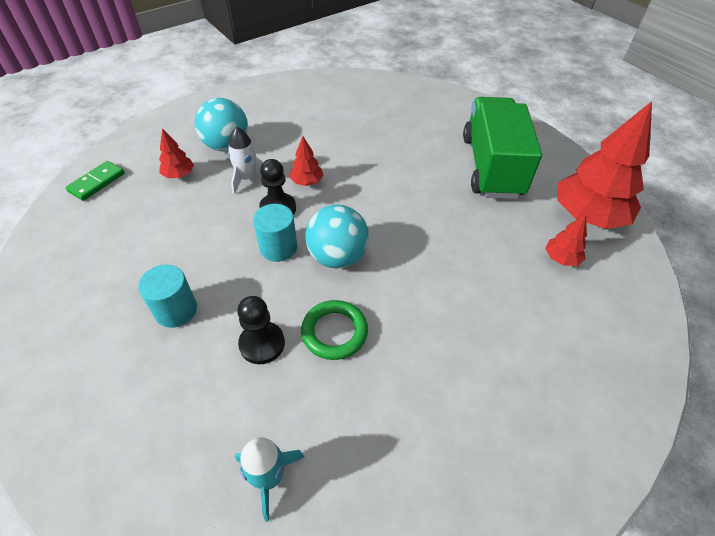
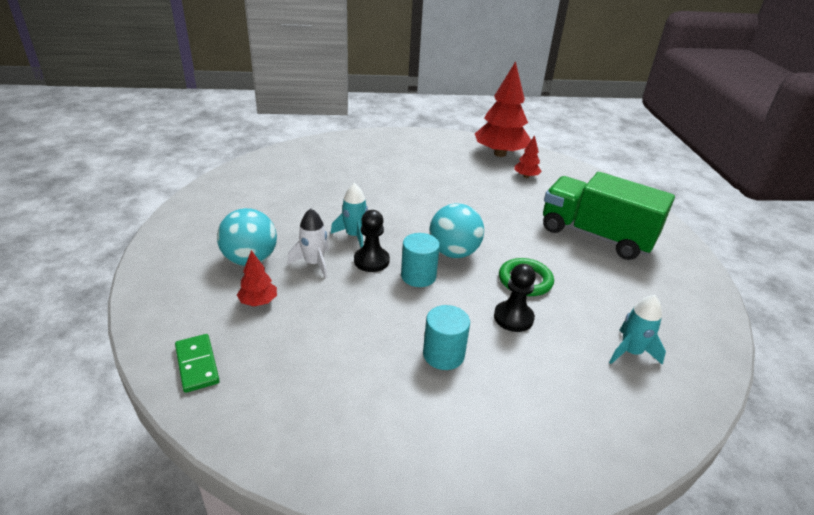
camera: 60 degrees left, 15 degrees down
(307, 182) = (354, 236): red tree -> turquoise rocket
(491, 167) = (424, 161): green truck -> green truck (595, 236)

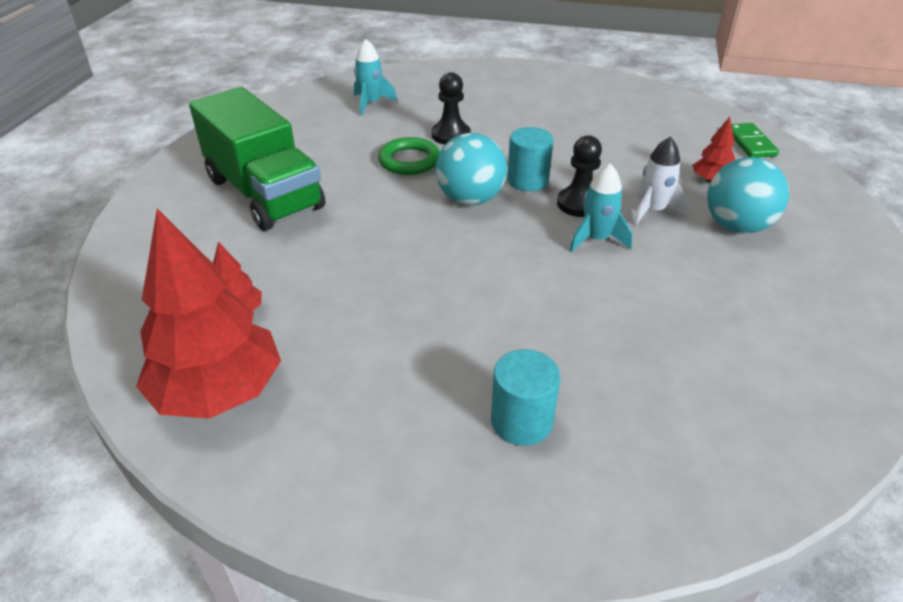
camera: 160 degrees left, 5 degrees up
(443, 354) = (532, 122): turquoise cylinder -> turquoise cylinder (521, 421)

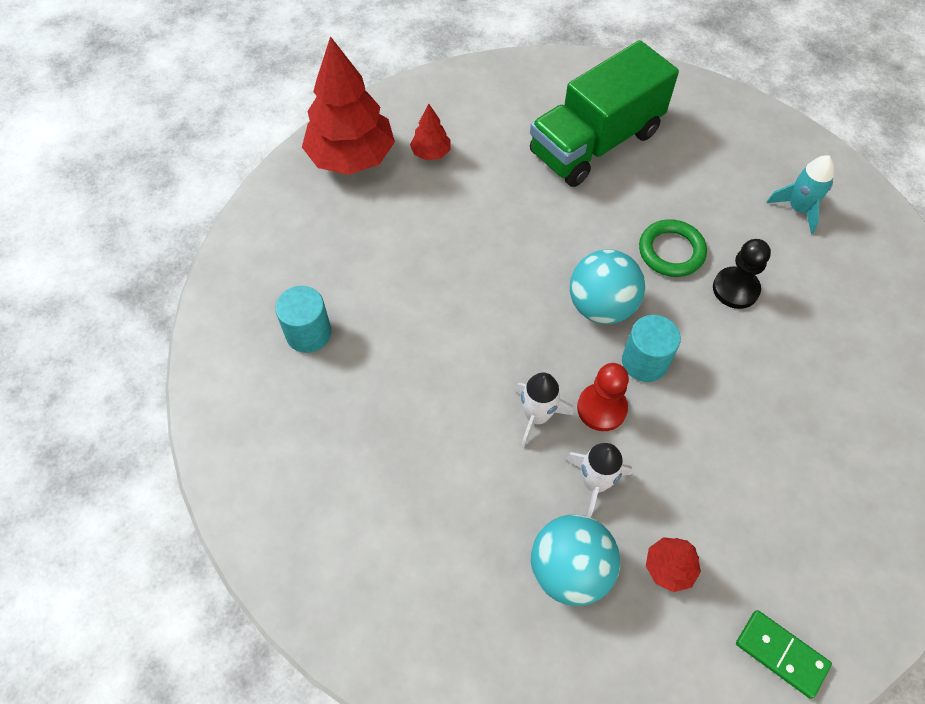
camera: 90 degrees right, 20 degrees up
(579, 204) = (601, 408): black pawn -> red pawn
(596, 239) = (537, 416): turquoise rocket -> white rocket
(750, 143) = (781, 654): green domino -> green domino turned 45 degrees clockwise

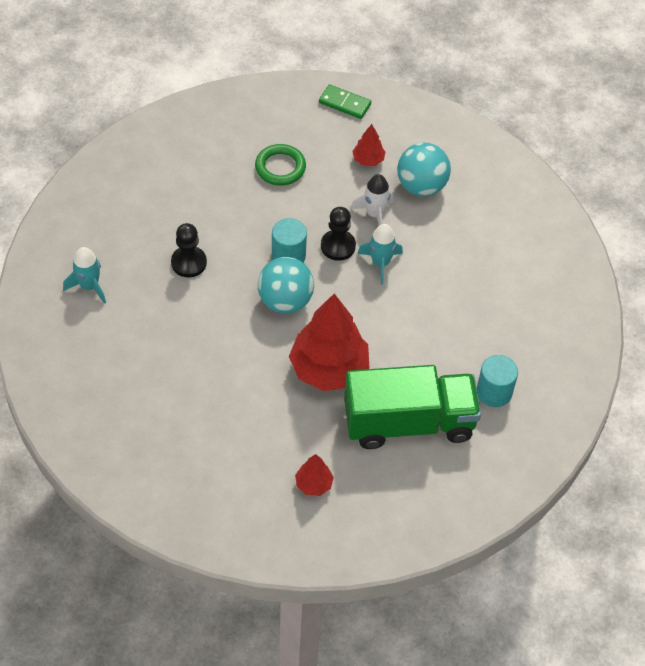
camera: 150 degrees left, 5 degrees down
(351, 157) = (380, 517): red tree -> red tree (328, 369)
(537, 416) = (380, 263): white rocket -> turquoise rocket
(595, 143) = (179, 418): green truck -> green truck (408, 422)
(601, 408) = (338, 246): red pawn -> black pawn
(671, 251) = (205, 308): green ring -> green ring (280, 167)
(781, 654) = (344, 103): green domino -> green domino turned 45 degrees counterclockwise

